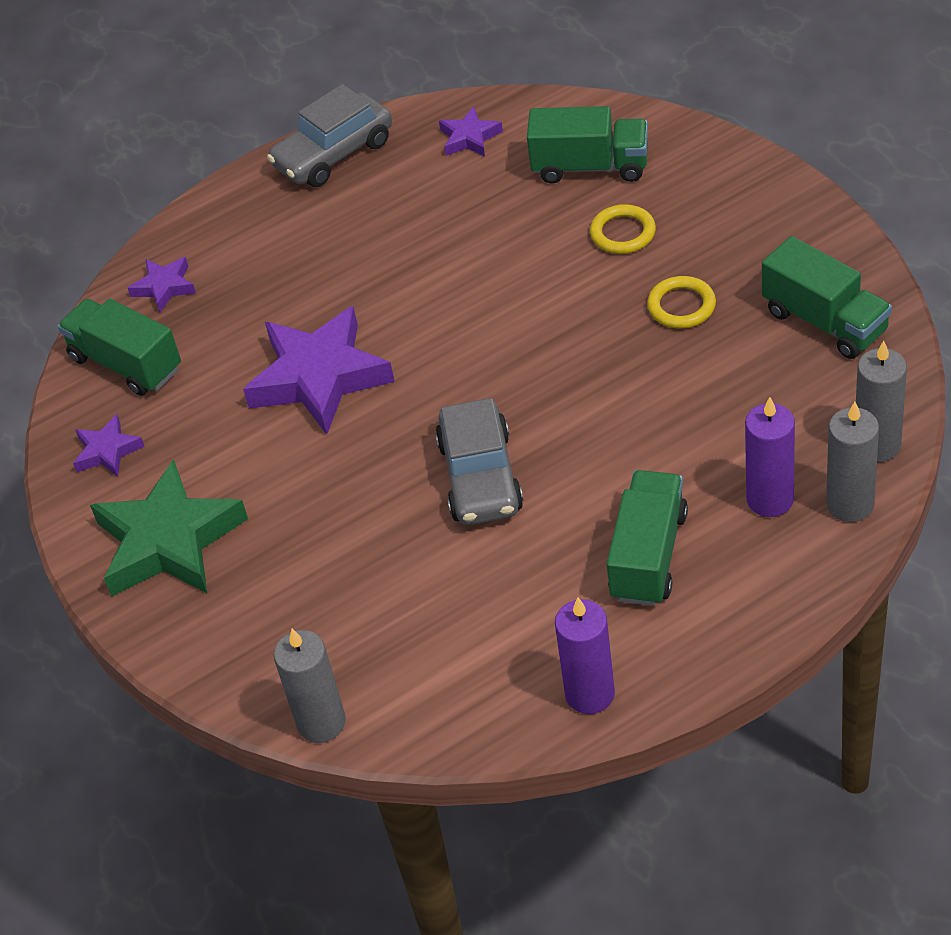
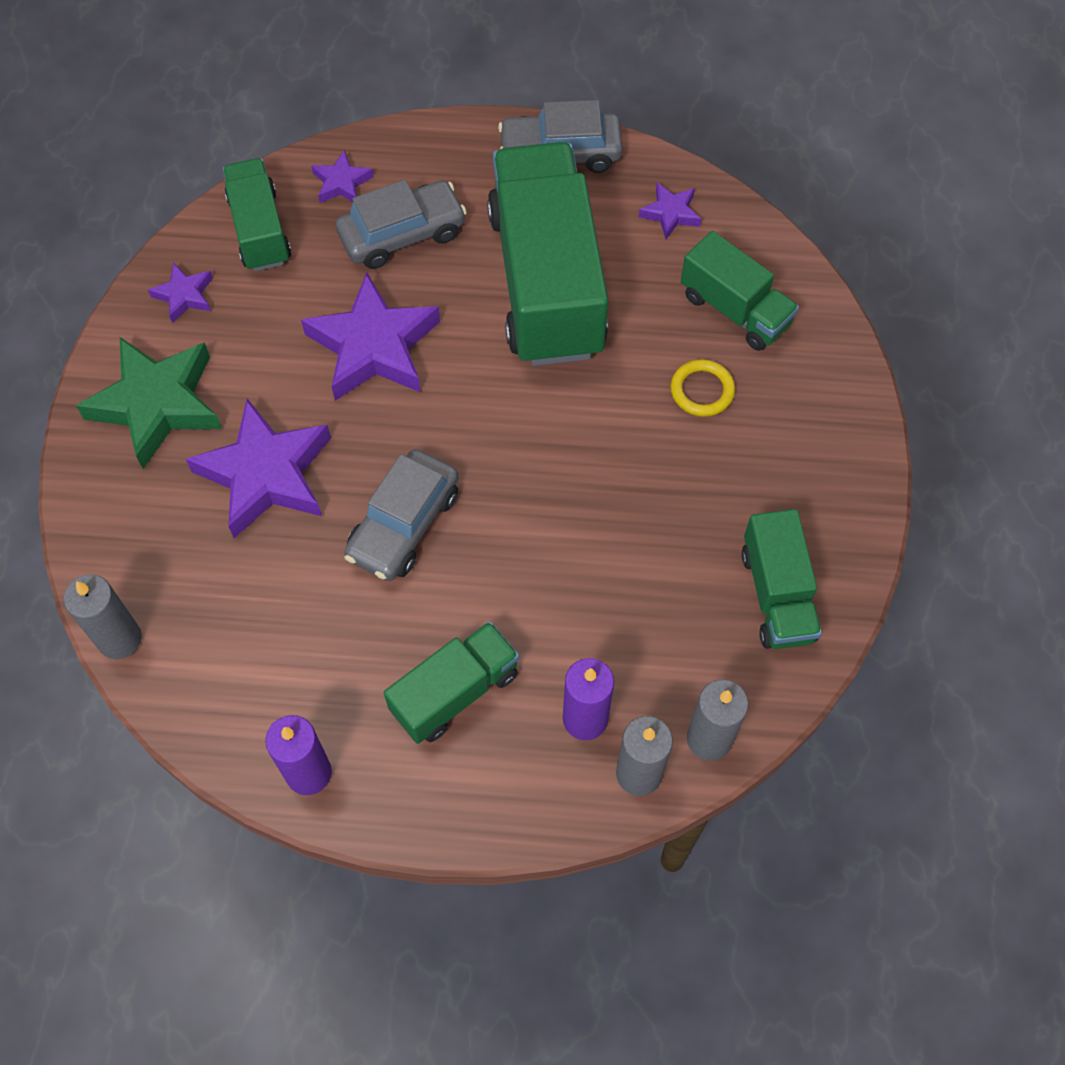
camera: 30 degrees right, 15 degrees up
(258, 288) = (402, 234): none -> grey car
(323, 523) = (266, 474): none -> purple star
(417, 244) = (546, 282): none -> green truck
(681, 306) = (683, 492): yellow ring -> none

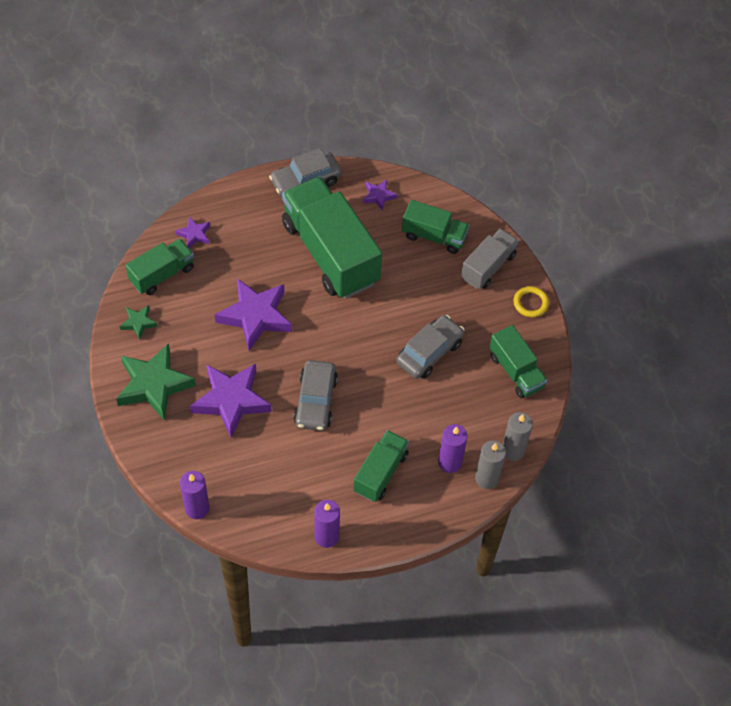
camera: 25 degrees left, 5 degrees down
(120, 639) = (197, 508): grey candle -> purple candle
(184, 295) = (138, 323): purple star -> green star
(260, 230) = (162, 274): green truck -> green truck turned 90 degrees clockwise
(402, 234) = (241, 252): grey car -> grey car (429, 352)
(702, 390) = (435, 283): yellow ring -> yellow ring (530, 303)
(806, 392) = (488, 267): none -> grey truck

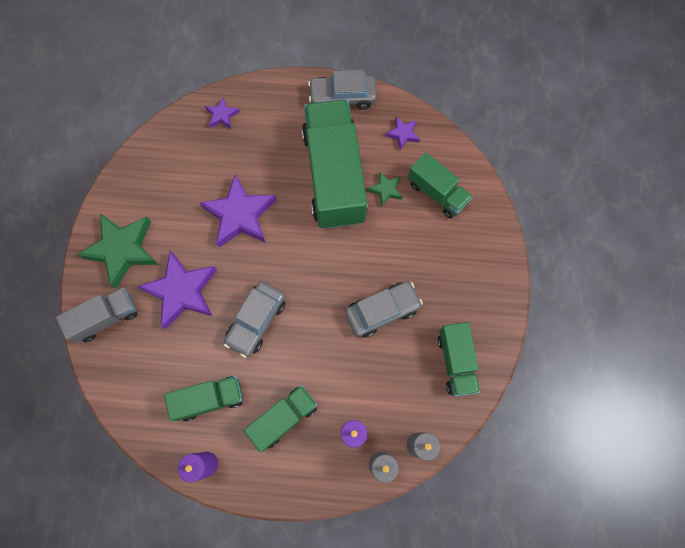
camera: 25 degrees right, 15 degrees up
(138, 323) = (136, 184): green star -> green star (386, 190)
(162, 274) = (177, 144): green truck -> green truck (209, 399)
(197, 508) = (105, 387): purple candle -> none
(488, 267) = (475, 242): grey truck -> grey truck (106, 318)
(530, 303) = (500, 295): yellow ring -> none

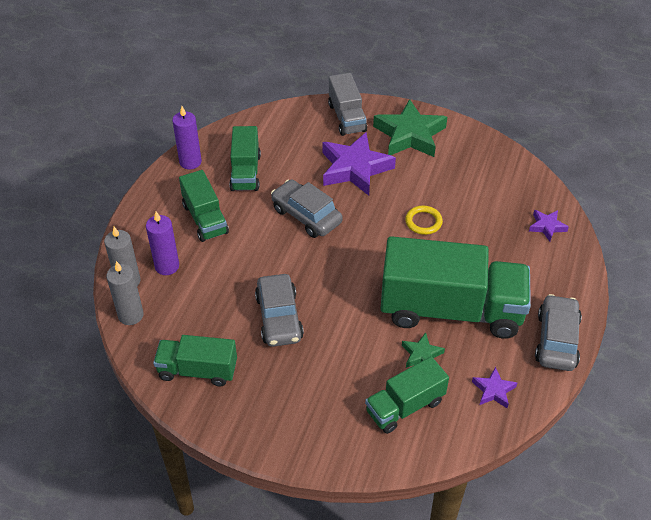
camera: 105 degrees right, 25 degrees down
(240, 215) = (423, 222): purple star -> yellow ring

